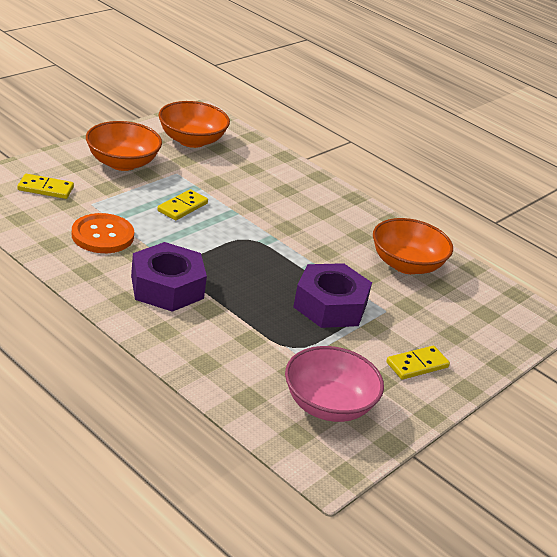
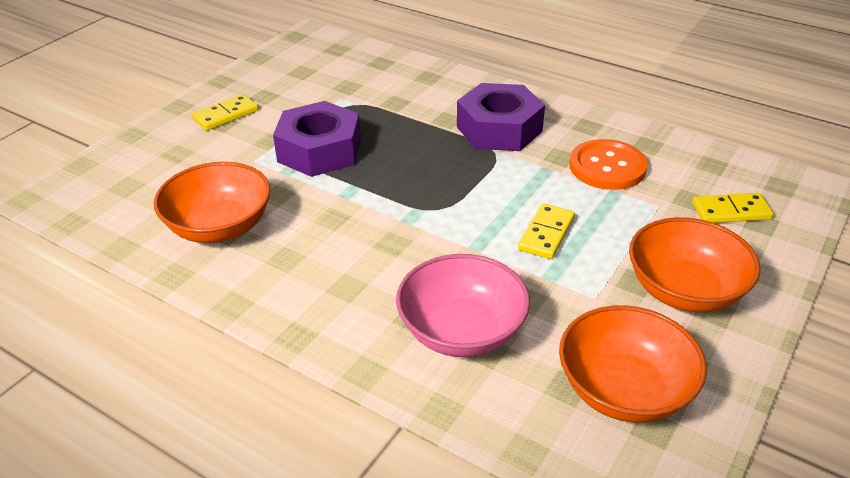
camera: 175 degrees right, 5 degrees up
(328, 405) = (312, 70): pink bowl -> pink bowl (462, 331)

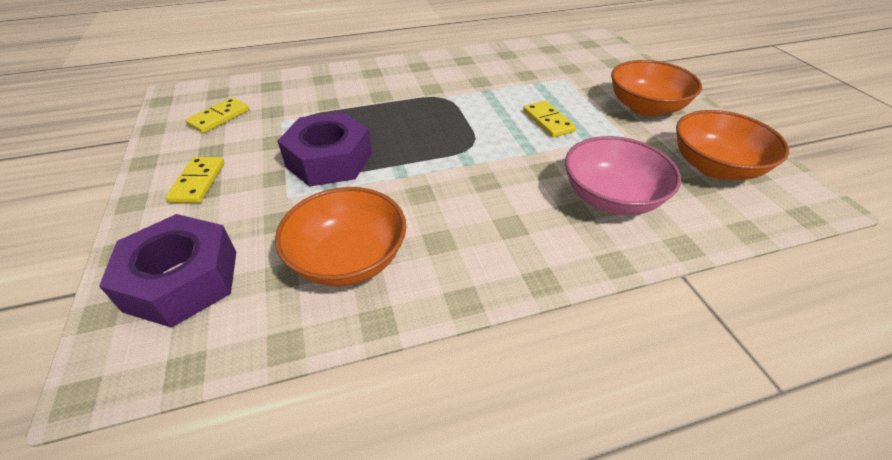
camera: 50 degrees left, 5 degrees up
(499, 129) = (422, 85): purple nut -> purple nut (182, 280)
(607, 167) = (511, 74): orange button -> none
(731, 211) = (594, 64): yellow domino -> yellow domino (219, 117)

